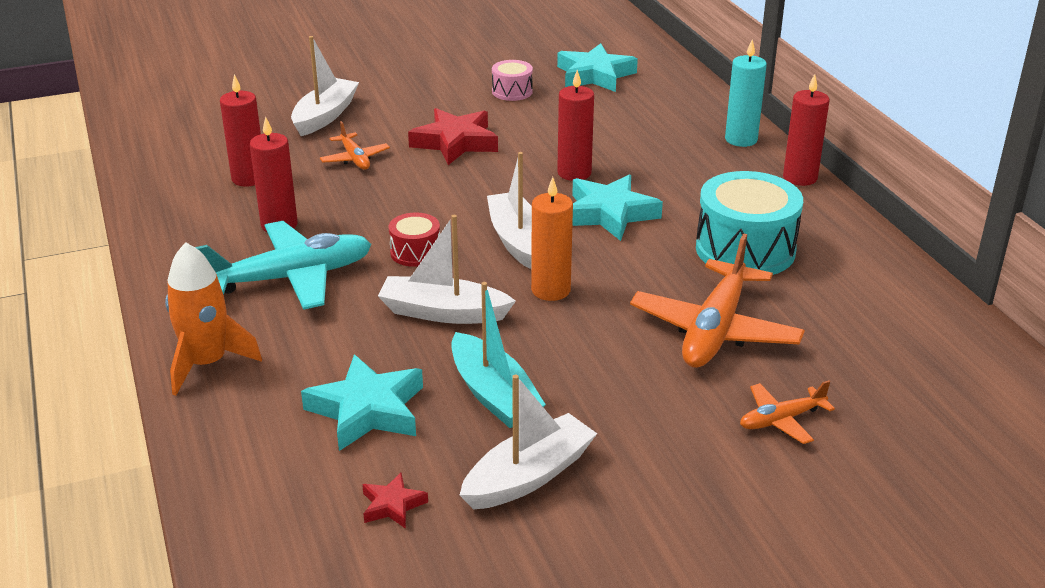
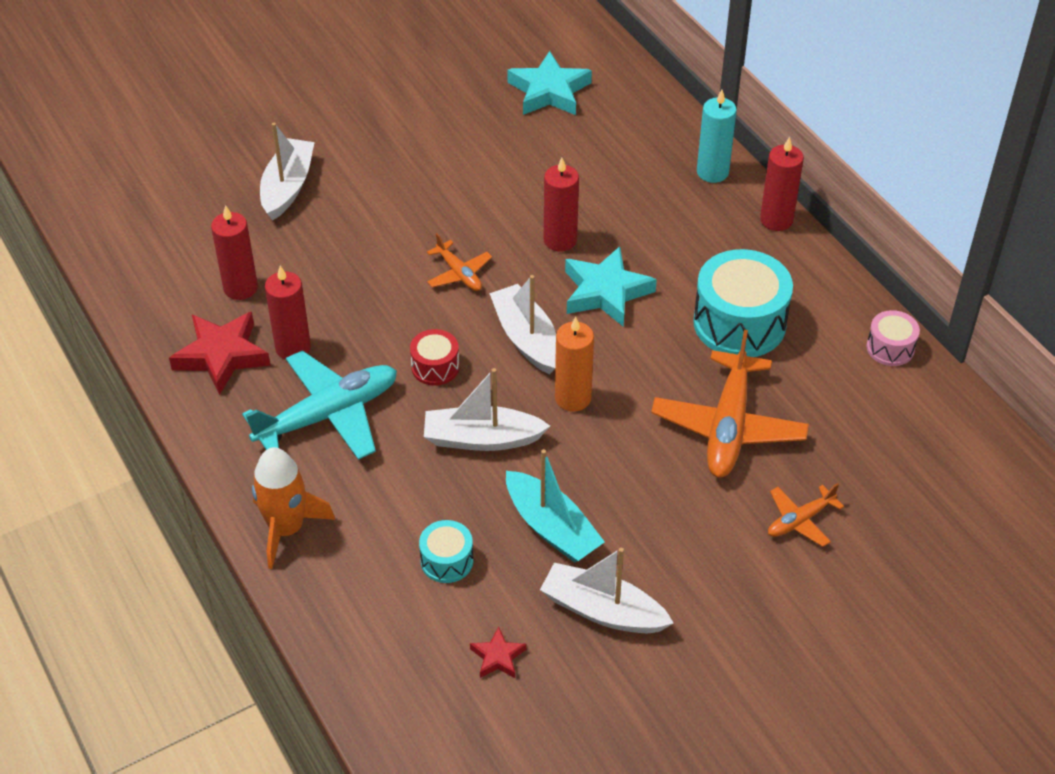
camera: 10 degrees left, 15 degrees up
(355, 159) = (338, 246): orange plane -> orange plane (459, 274)
(367, 410) = (447, 561): turquoise star -> turquoise drum
(455, 142) = (432, 211): red star -> red star (222, 356)
(512, 91) = (470, 127): pink drum -> pink drum (890, 348)
(529, 476) = (602, 610): white boat -> white boat turned 105 degrees counterclockwise

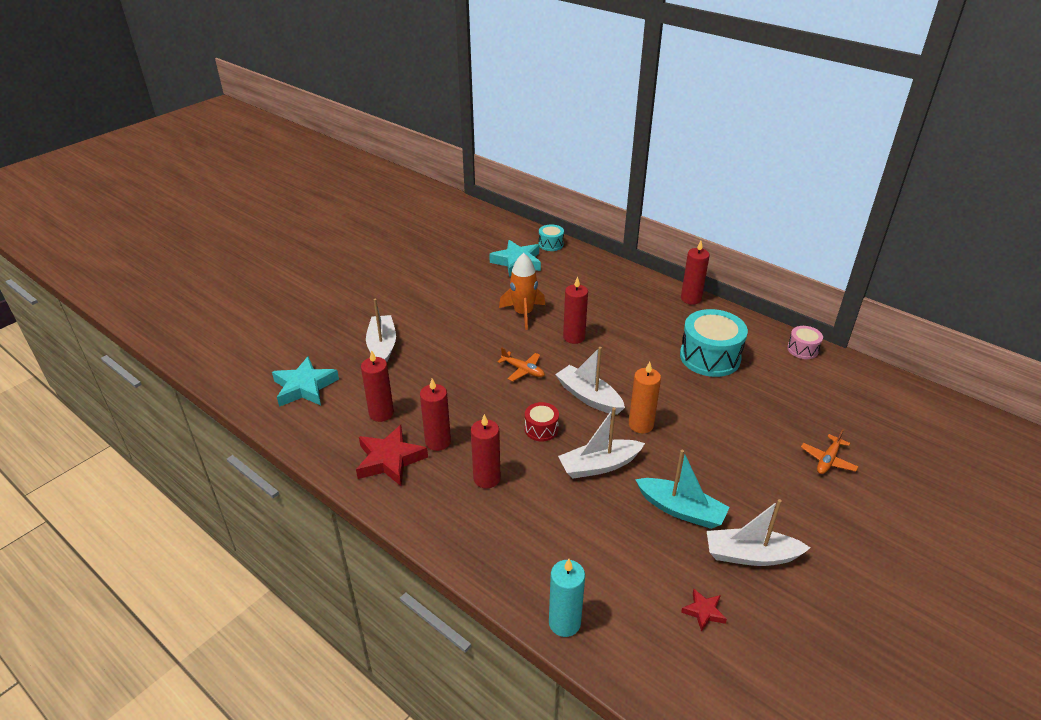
camera: 20 degrees left, 10 degrees down
(286, 529) = (499, 566): orange rocket -> orange rocket (523, 313)
(329, 415) = (487, 478): turquoise plane -> red candle
(447, 561) = (626, 554): turquoise drum -> turquoise drum (551, 244)
(606, 292) = (620, 359): turquoise star -> turquoise star (304, 387)
(712, 172) = (638, 283): turquoise candle -> turquoise candle (564, 623)
(728, 427) = (746, 416): orange plane -> none

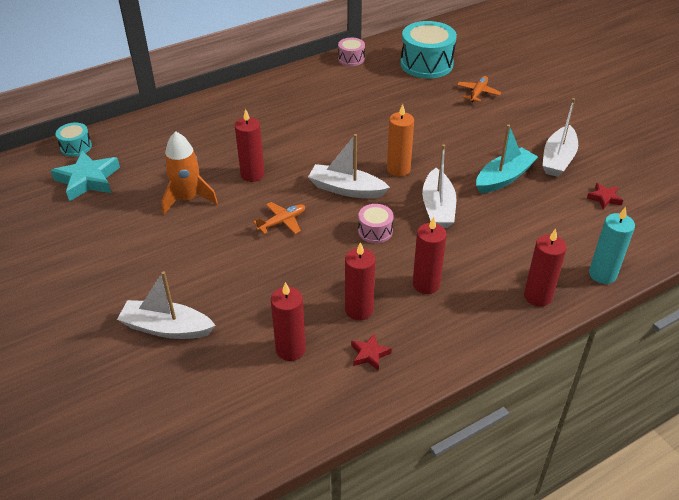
camera: 70 degrees left, 5 degrees up
(304, 387) = (200, 419): turquoise star -> none
(390, 460) = (369, 354): red star -> red star, size x0.50
(541, 429) = (375, 231): red drum -> pink drum
(589, 397) = (346, 189): white boat -> white boat turned 45 degrees clockwise
(691, 299) = (244, 89): red candle -> red candle (538, 296)
(710, 357) = (332, 106): turquoise drum -> turquoise drum (426, 64)
(828, 460) = (478, 93): orange plane -> orange plane turned 120 degrees counterclockwise

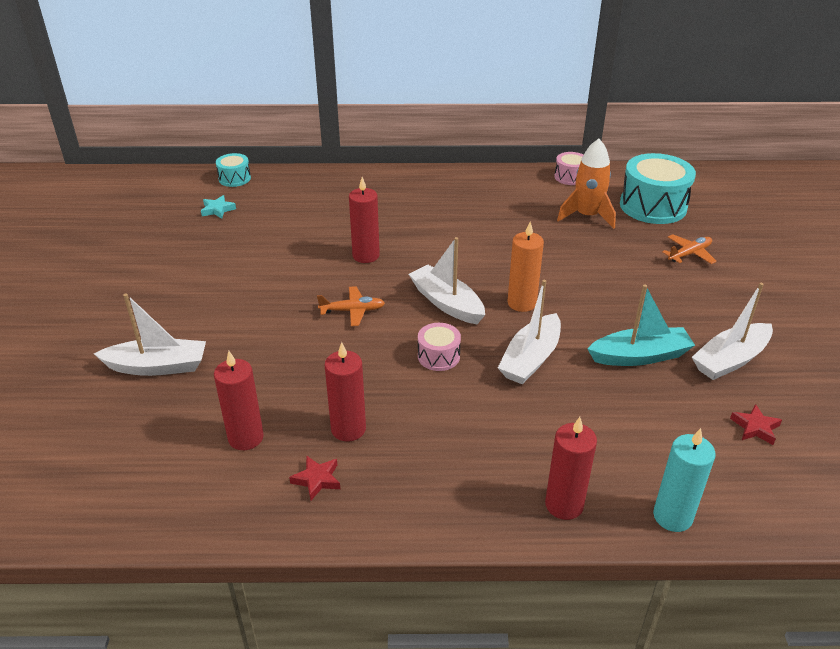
camera: 30 degrees right, 5 degrees down
(88, 180) = (217, 210): turquoise star -> turquoise star, size x0.50
(166, 328) = (158, 366): white boat -> white boat turned 135 degrees clockwise
(188, 199) = (286, 257): orange rocket -> orange rocket (587, 216)
(426, 284) = (443, 434): red candle -> none

